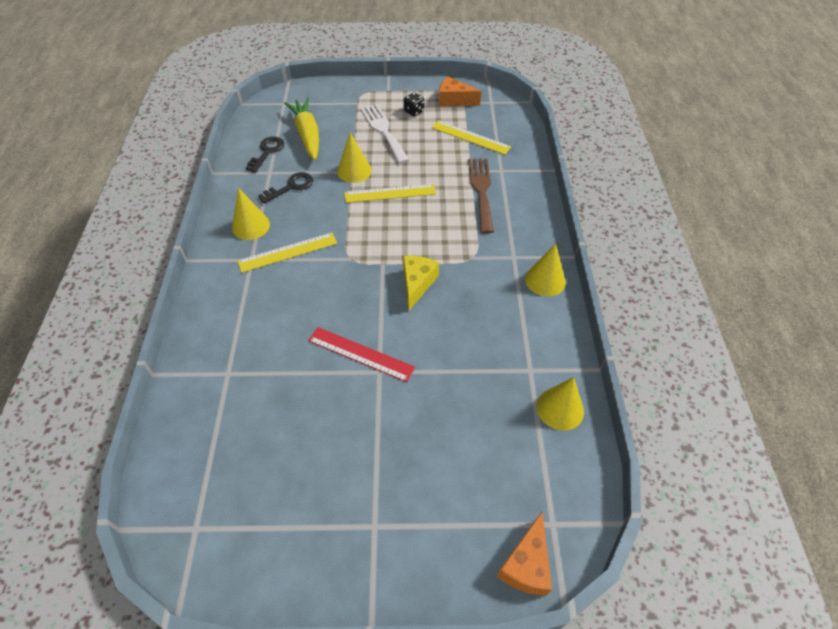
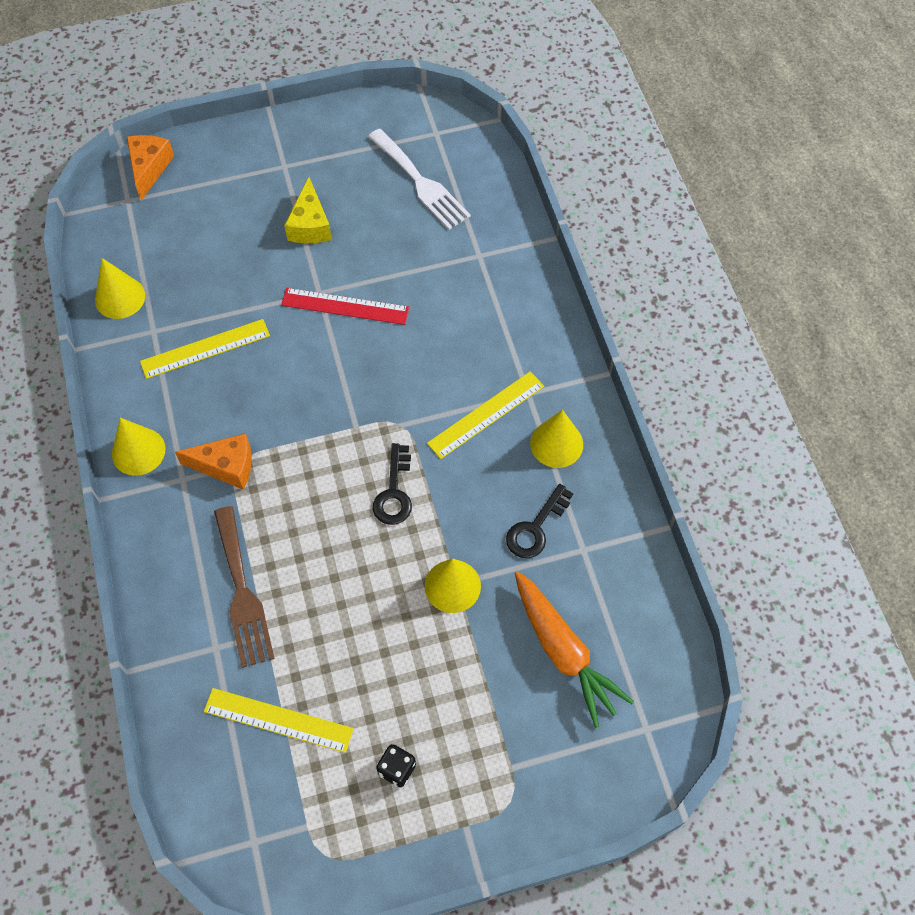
camera: 165 degrees right, 10 degrees up
(267, 152) = (610, 592): black key -> black key (394, 492)
(307, 135) = (563, 652): yellow carrot -> orange carrot
(383, 131) = (436, 697): white fork -> white fork (421, 183)
(390, 193) = (382, 552): yellow ruler -> yellow ruler (205, 348)
(417, 284) = (303, 407): yellow cheese -> yellow cheese (310, 225)
(454, 100) = (327, 826): orange cheese -> orange cheese (226, 466)

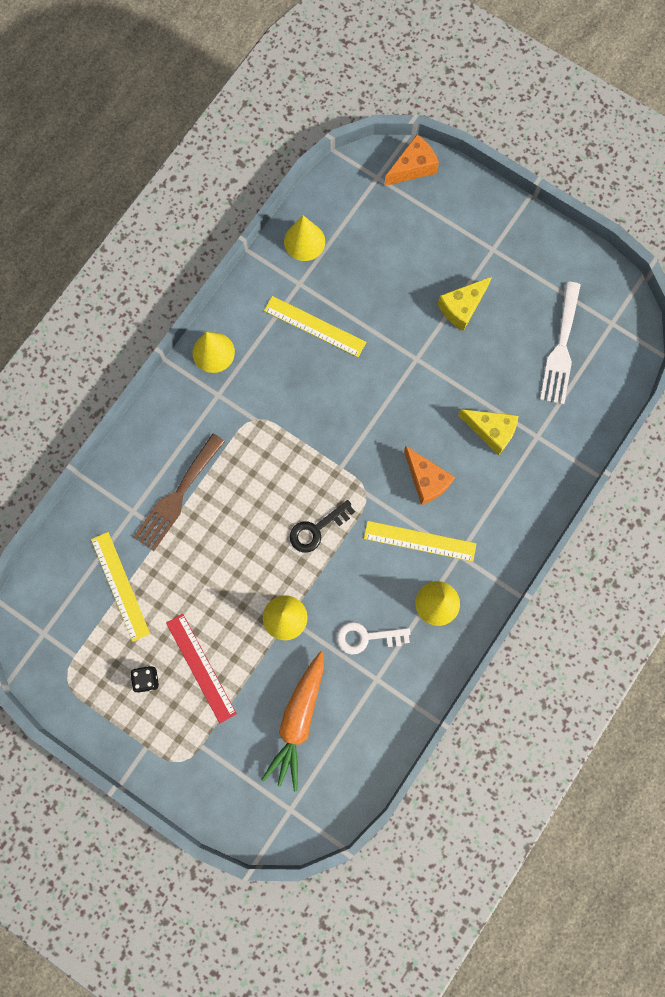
camera: 50 degrees right, 15 degrees up
(226, 466) = (248, 413): orange cheese -> orange cheese (426, 480)
(345, 306) = (420, 384): red ruler -> red ruler (201, 668)
(440, 285) = (491, 431): none -> yellow cheese
(536, 527) = (367, 637): black key -> white key

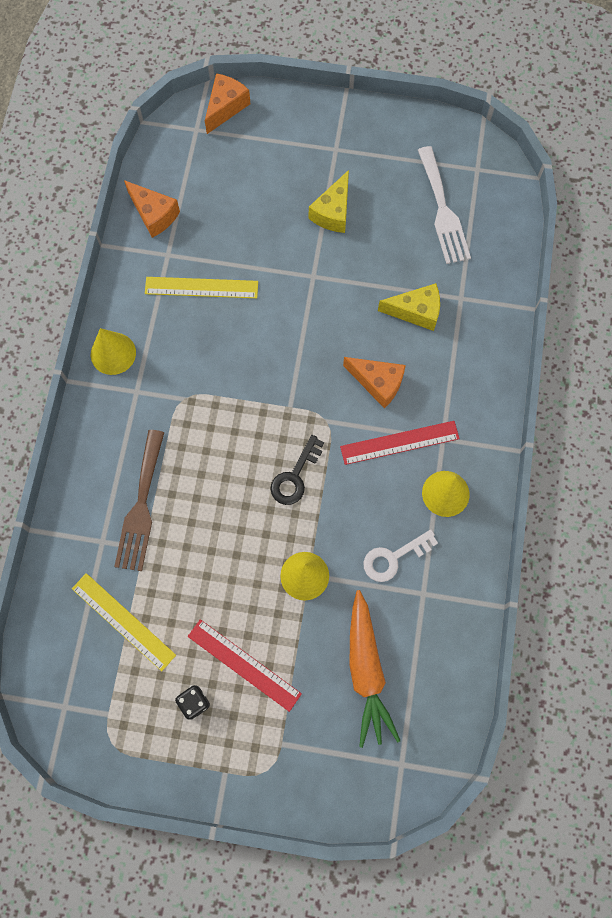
camera: 25 degrees left, 5 degrees down
(304, 241) = (154, 214): yellow cone -> orange cheese
(420, 541) = (399, 442): yellow ruler -> red ruler

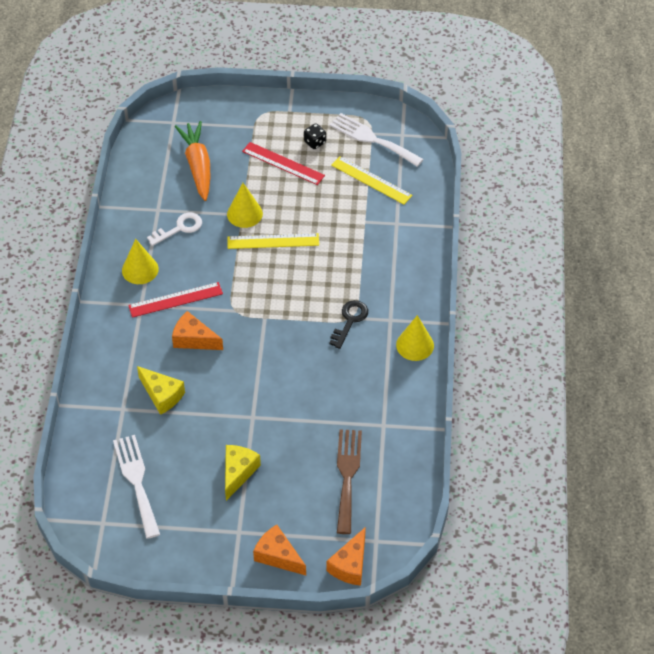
camera: 175 degrees right, 20 degrees down
(109, 701) = (372, 139): none -> white fork
(141, 506) = (371, 246): brown fork -> brown fork (347, 476)
(154, 214) = (401, 458): orange cheese -> orange cheese (278, 556)
(201, 287) = (349, 400): yellow ruler -> yellow ruler (273, 241)
(295, 476) = (256, 272): black key -> black key (349, 321)
(416, 311) = (162, 395): yellow cheese -> yellow cheese turned 135 degrees counterclockwise

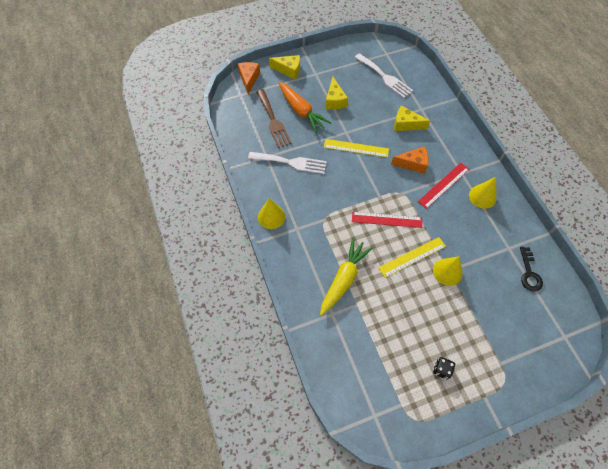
camera: 155 degrees right, 10 degrees up
(179, 228) = (482, 239): white key -> none
(198, 166) = (512, 301): orange carrot -> orange carrot (301, 111)
(278, 556) = (288, 70): orange cheese -> yellow cheese
(283, 163) = (452, 334): red ruler -> red ruler (386, 219)
(349, 321) = (323, 216): black key -> black key (529, 273)
(364, 249) = (344, 279): none -> yellow carrot
(371, 180) = (373, 349): yellow ruler -> yellow ruler (356, 148)
(372, 139) = (397, 397): white fork -> white fork (291, 162)

